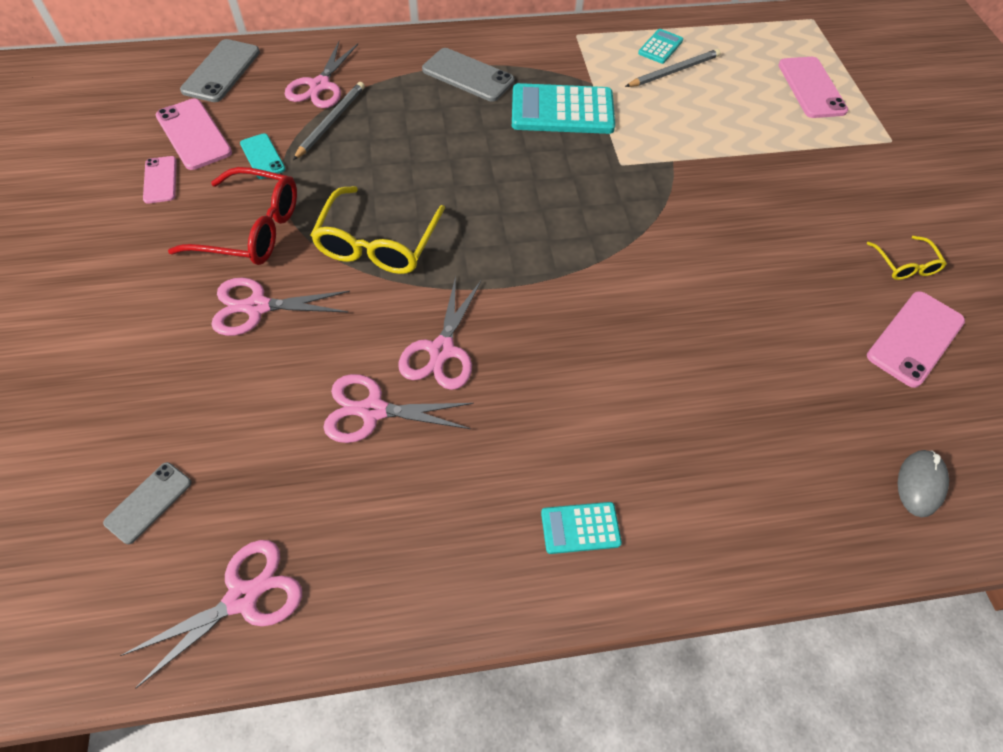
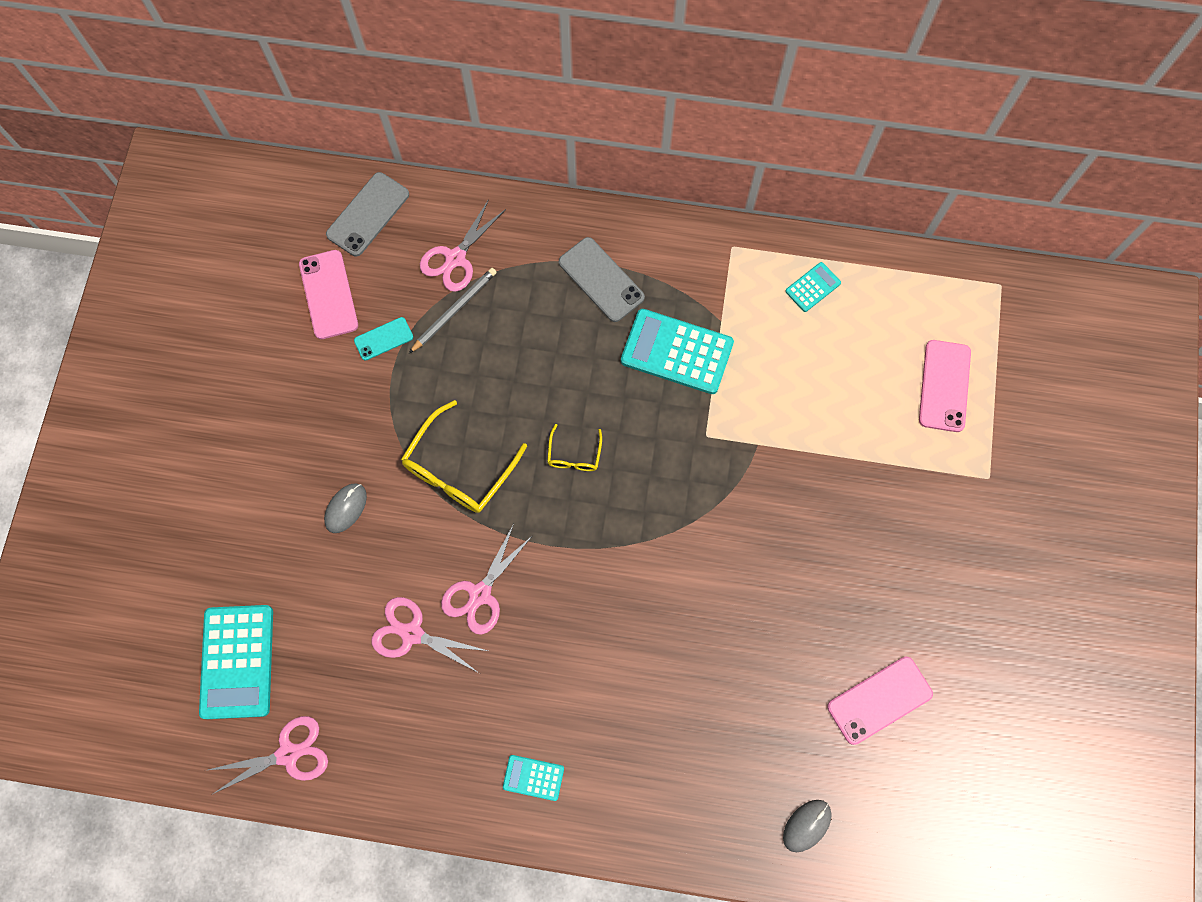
camera: 20 degrees right, 15 degrees up
(149, 502) = (238, 661): grey phone -> turquoise calculator
(160, 180) = (291, 344): pink phone -> none
(251, 229) = (357, 423): red glasses -> none
(257, 307) = (346, 508): pink scissors -> grey mouse
(262, 156) = (383, 339): turquoise phone -> turquoise phone turned 75 degrees clockwise
(673, 71) = (811, 326): grey pencil -> none
(905, 265) = (915, 624): yellow glasses -> yellow glasses (574, 455)

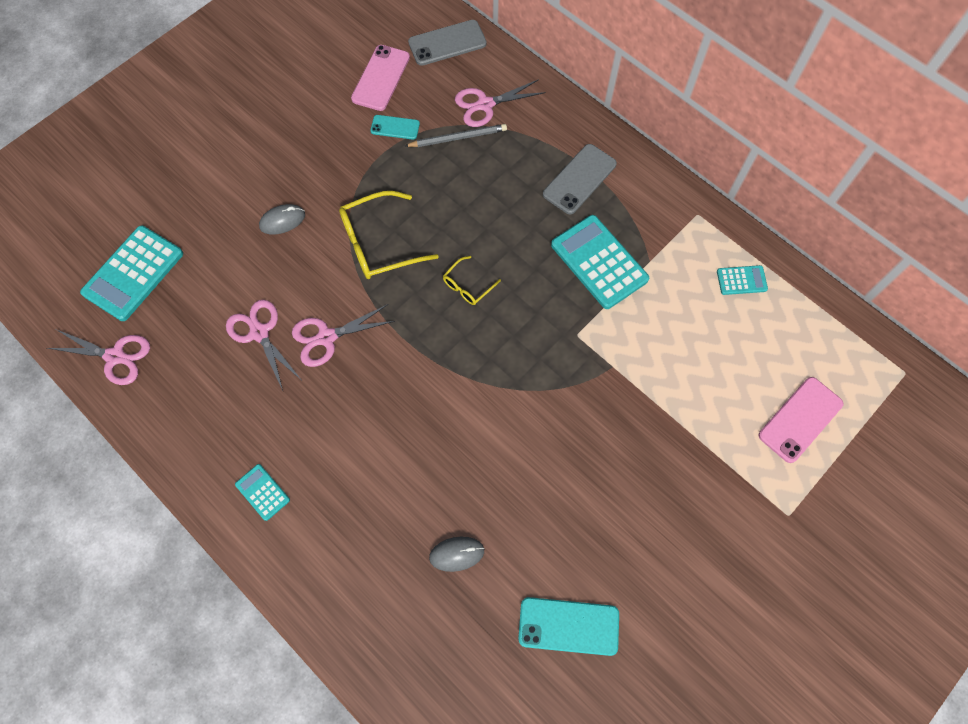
camera: 35 degrees right, 5 degrees down
(601, 280) = (579, 179): grey phone -> grey phone turned 45 degrees clockwise
(807, 825) = (437, 681): grey mouse -> grey mouse (457, 554)
(879, 700) = (568, 626): pink phone -> turquoise phone

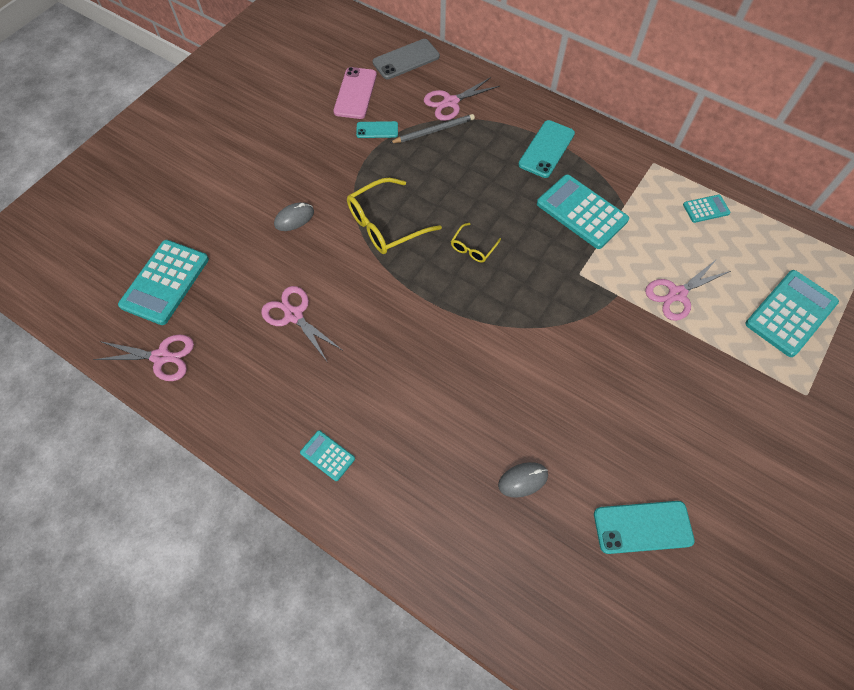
camera: 10 degrees left, 5 degrees down
(326, 337) = (357, 310): pink scissors -> pink scissors (677, 294)
(579, 179) = (546, 149): grey phone -> turquoise phone
(800, 419) = (790, 313): pink phone -> turquoise calculator

